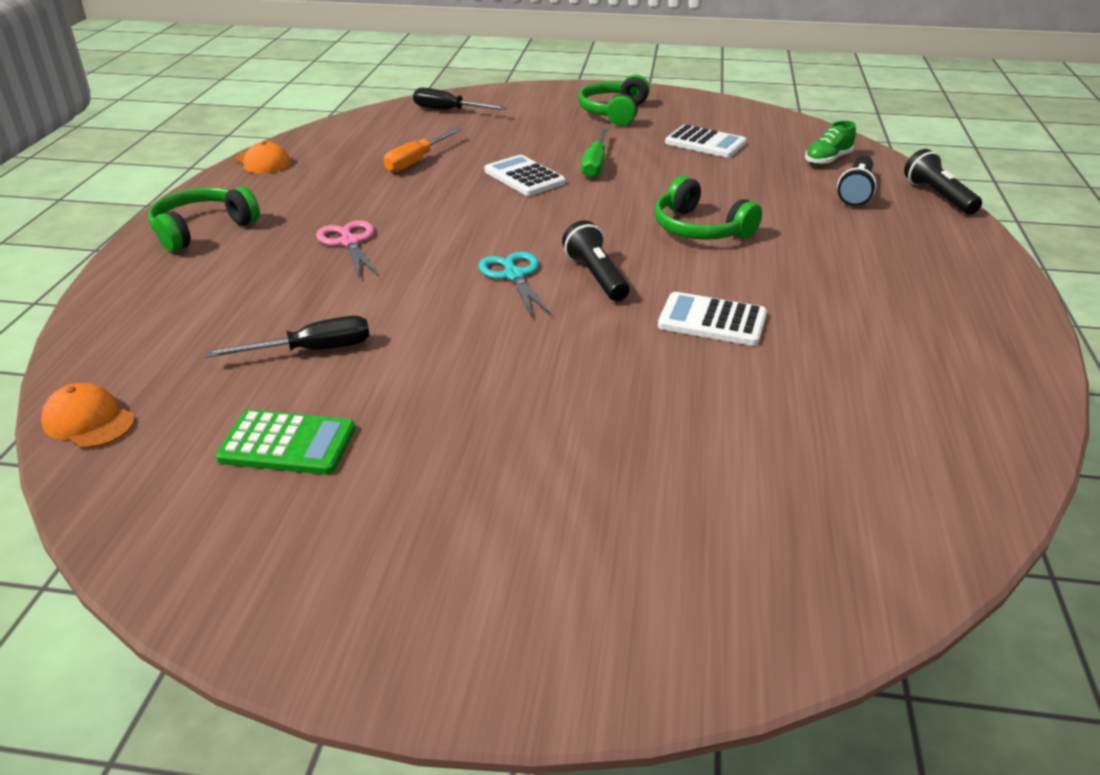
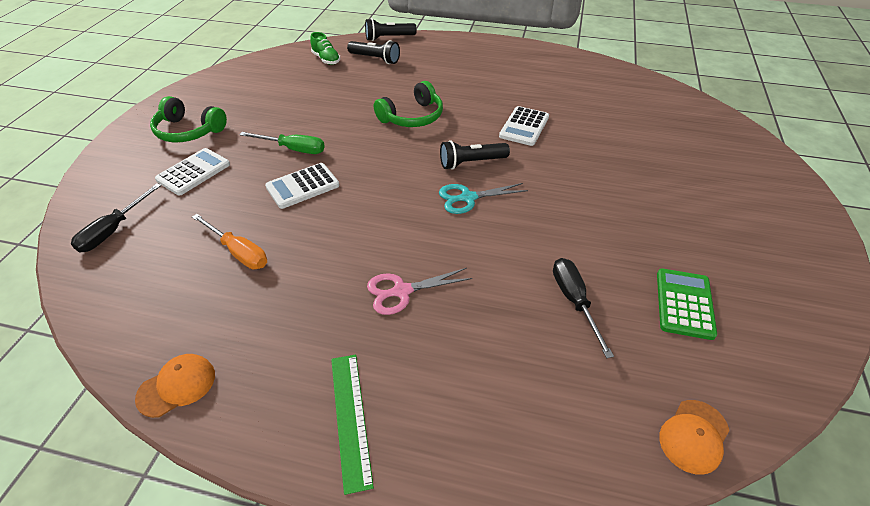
camera: 85 degrees left, 10 degrees up
(202, 229) = (351, 418): green headphones -> green ruler
(705, 143) = (276, 98): white calculator -> white calculator (193, 172)

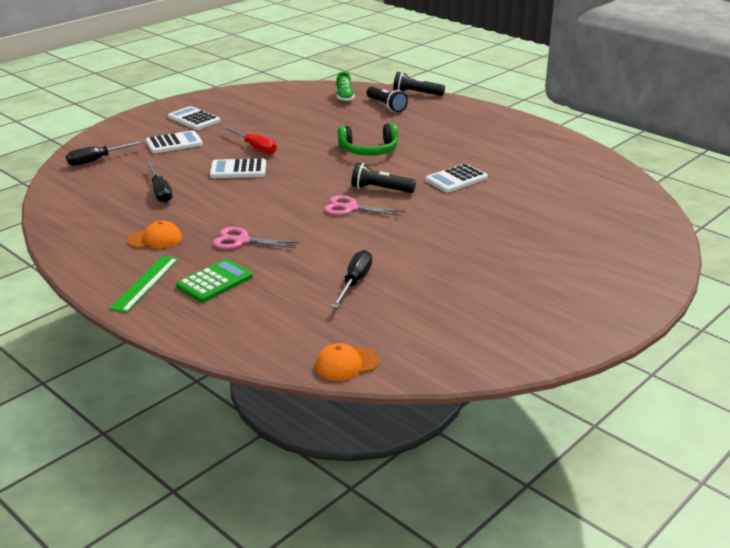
camera: 30 degrees right, 15 degrees down
(177, 386) = (67, 239): orange cap -> orange cap (155, 239)
(188, 131) = (194, 119): green headphones -> white calculator
(238, 252) = (160, 192): orange screwdriver -> black screwdriver
(293, 149) = (255, 147): green screwdriver -> red screwdriver
(468, 198) = (350, 208): turquoise scissors -> pink scissors
(684, 304) = (437, 309): green calculator -> green calculator (215, 281)

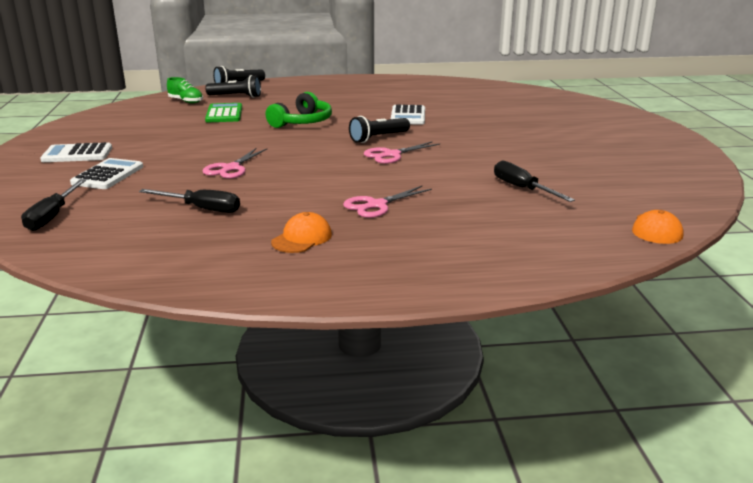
camera: 50 degrees left, 5 degrees down
(145, 283) = (390, 268): green ruler -> none
(215, 281) = (438, 237): green calculator -> green calculator (224, 114)
(238, 170) = (231, 168): white calculator -> pink scissors
(255, 147) = (201, 151): red screwdriver -> none

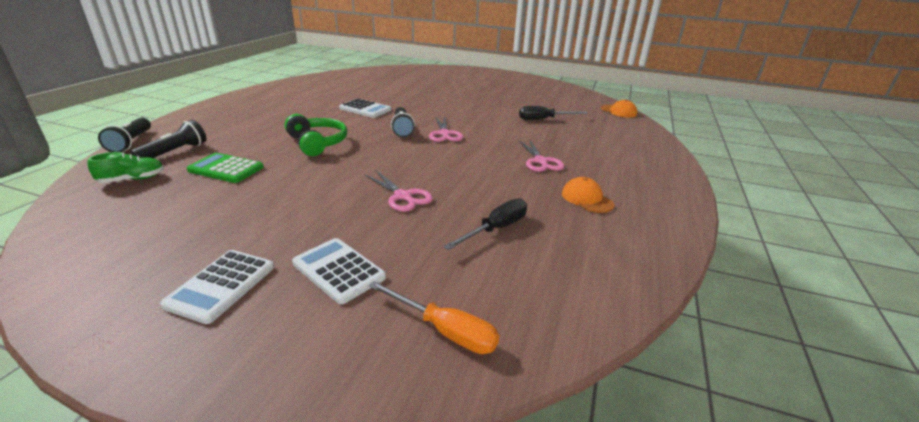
camera: 65 degrees left, 5 degrees up
(52, 216) = (445, 330): black screwdriver -> orange screwdriver

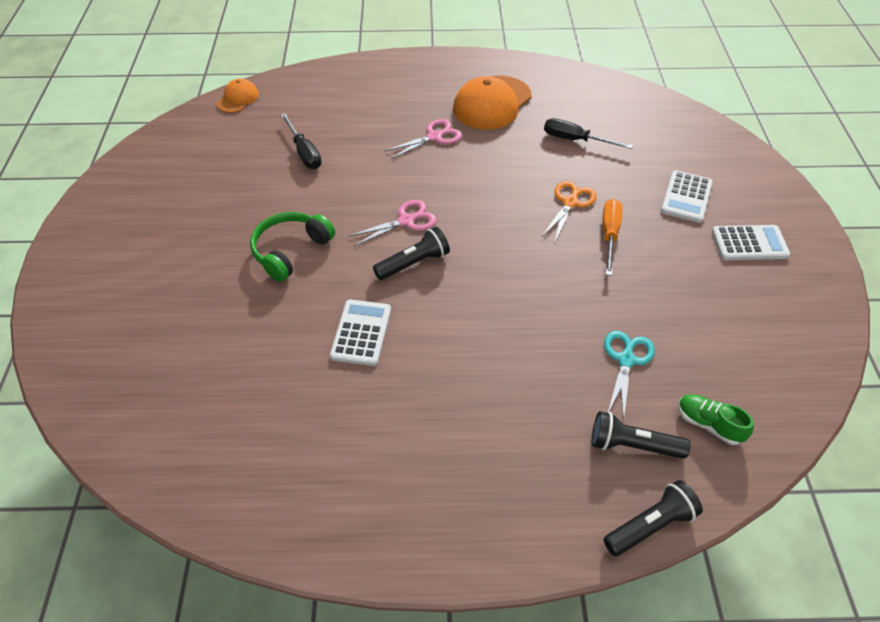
camera: 110 degrees left, 20 degrees up
(226, 169) = (626, 360): green calculator -> turquoise scissors
(317, 143) = (509, 320): green headphones -> green headphones (291, 251)
(402, 196) = (570, 203): pink scissors -> orange scissors
(445, 330) = (689, 137): orange screwdriver -> orange screwdriver (609, 235)
(587, 199) = (492, 103): orange cap -> orange cap, size x1.87

